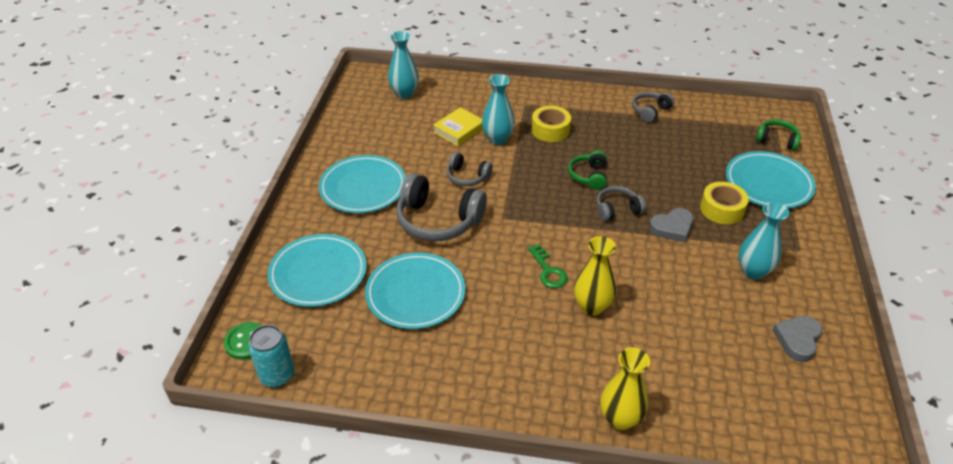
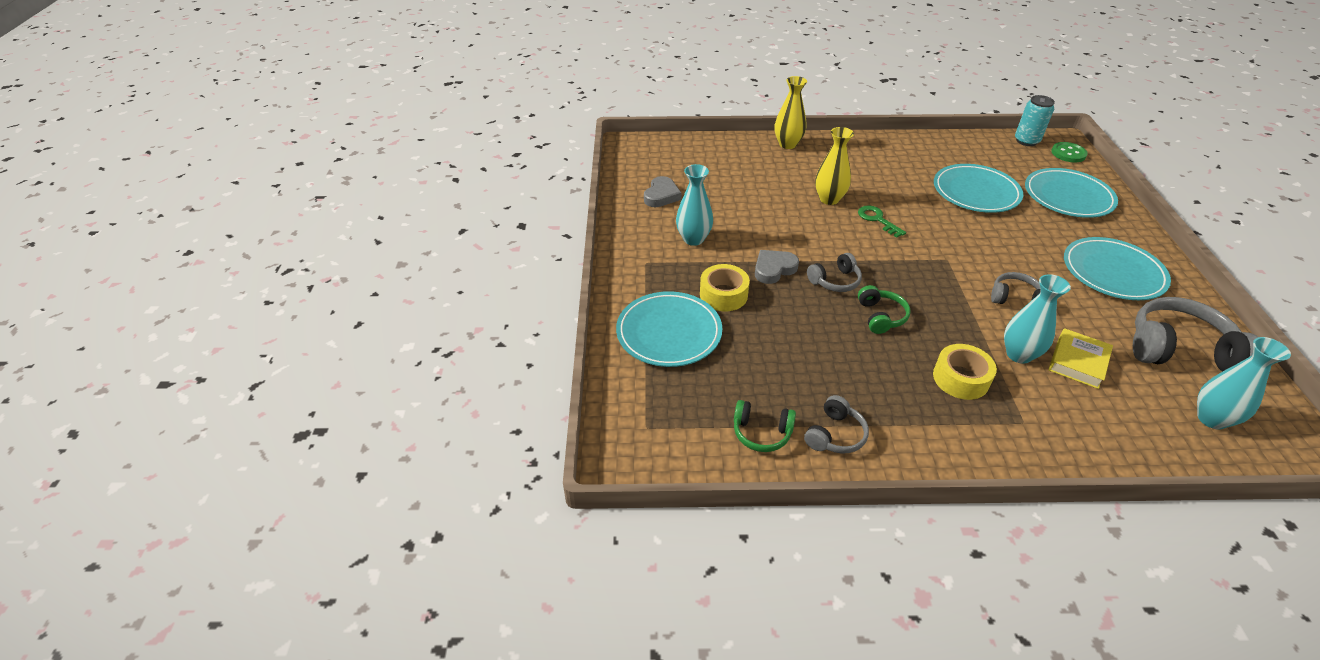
camera: 170 degrees right, 0 degrees up
(438, 220) = (1007, 249): grey headphones -> grey headphones (1179, 349)
(776, 140) = (649, 403): green headphones -> green headphones (761, 433)

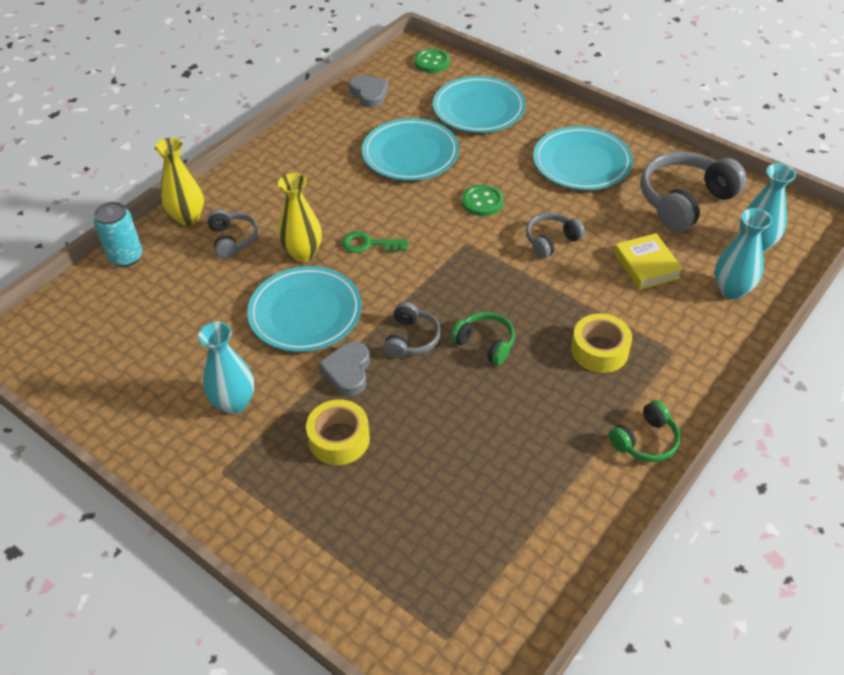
camera: 50 degrees left, 5 degrees up
(661, 195) = (134, 379): grey heart -> grey heart (369, 94)
(669, 333) = (343, 526): turquoise plate -> turquoise plate (305, 313)
(761, 433) = (535, 543): green headphones -> green headphones (645, 441)
(835, 435) = (583, 488): grey headphones -> grey headphones (233, 239)
(992, 246) = (482, 202): none -> green button
(1019, 354) = (608, 292): turquoise vase -> turquoise vase (731, 290)
(1026, 141) = (388, 69): turquoise can -> turquoise can (126, 257)

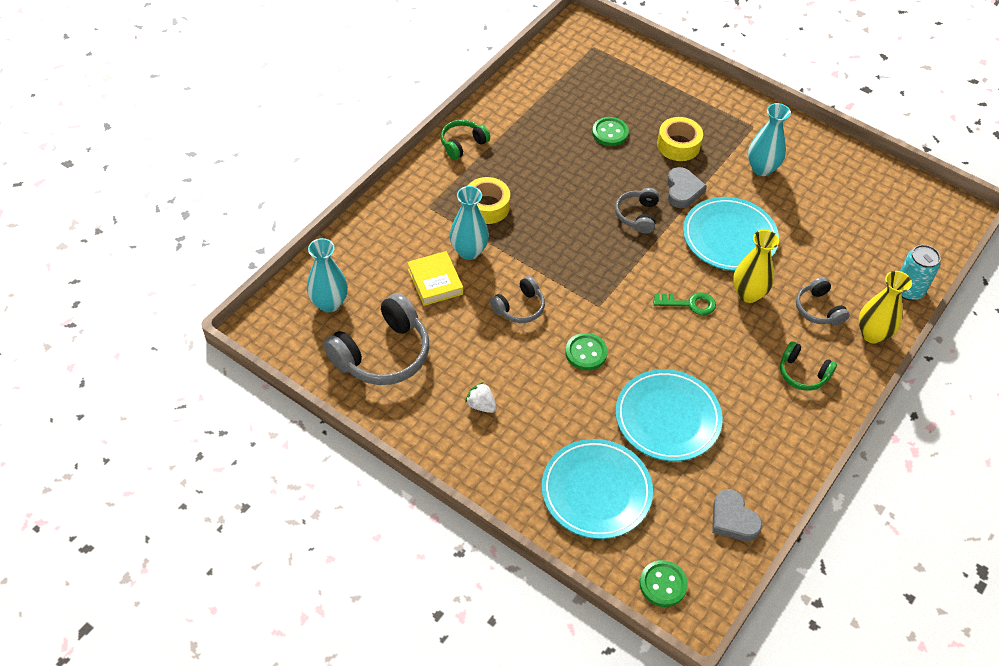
camera: 175 degrees right, 5 degrees up
(434, 459) = (610, 133): none -> green button
(485, 343) = (578, 212): green headphones -> green headphones (803, 373)
(581, 163) = (481, 405): turquoise plate -> white strawberry
(731, 290) = (366, 258): turquoise vase -> turquoise vase (469, 251)

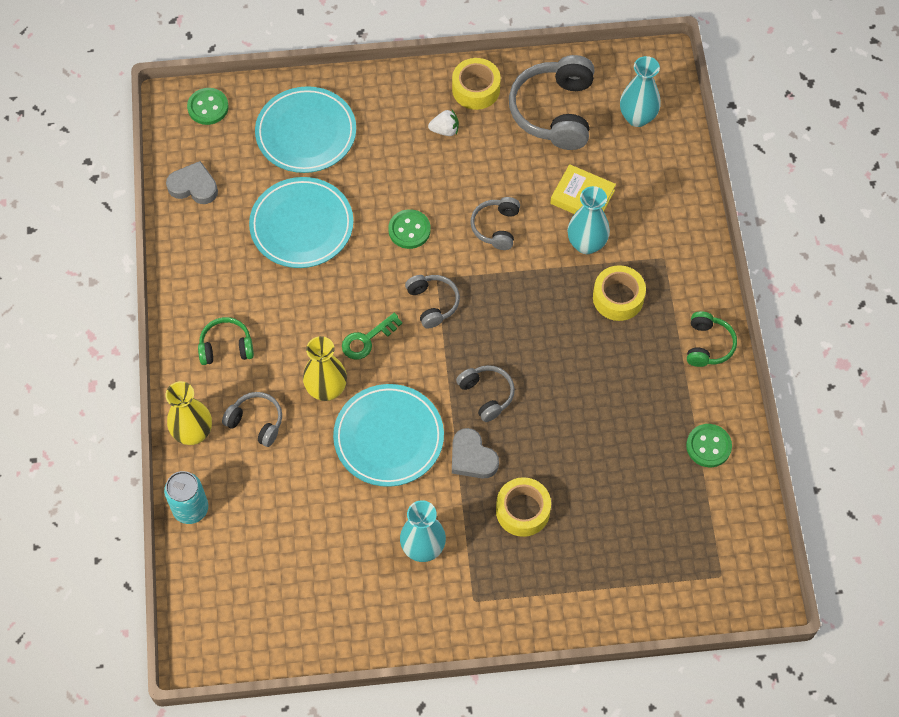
camera: 140 degrees right, 10 degrees up
(421, 418) = (476, 89): none -> yellow tape
(610, 133) = (597, 471): green button -> green button (708, 446)
(618, 293) = (432, 303): none -> grey headphones

